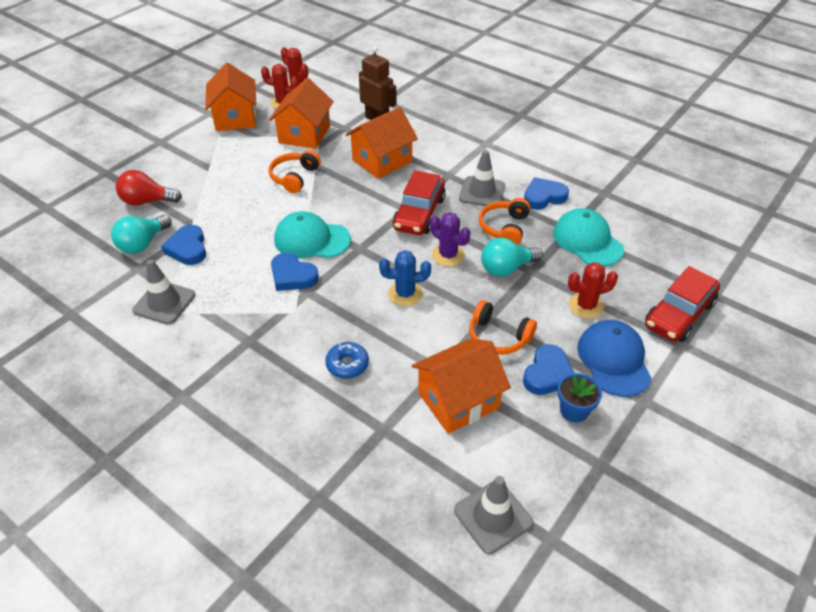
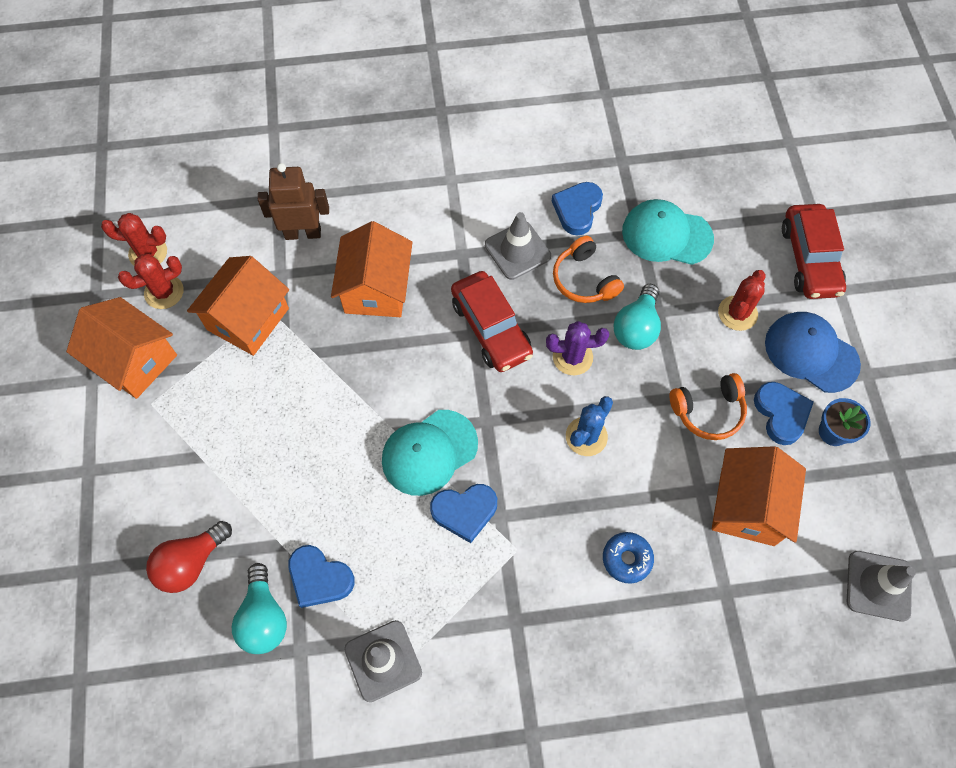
camera: 45 degrees left, 20 degrees up
(294, 177) = (312, 388): orange headphones -> none
(304, 134) = (248, 319): orange house -> orange house turned 60 degrees clockwise

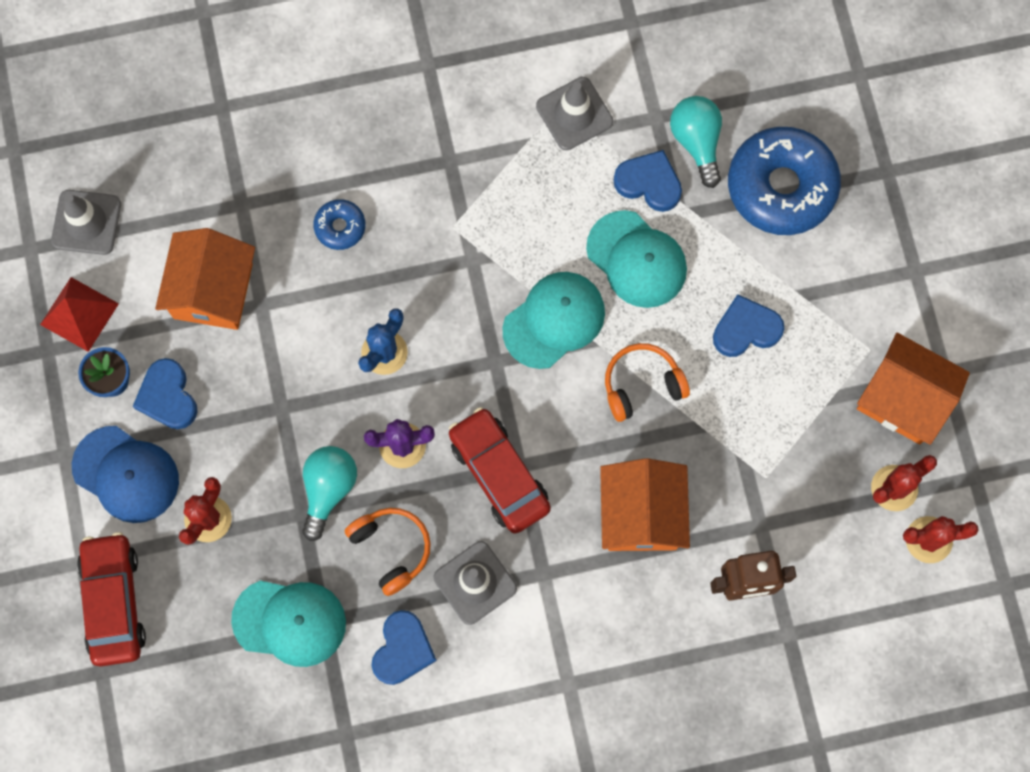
camera: 175 degrees right, 10 degrees up
(191, 563) = (781, 187): red light bulb -> blue donut
(248, 319) = (786, 461): orange house -> none
(344, 502) = (636, 259): none -> turquoise cap
(464, 512) = (509, 260): blue heart -> blue heart (746, 329)
(708, 411) = (249, 393): orange headphones -> orange headphones (642, 385)
(872, 495) = (79, 314): none -> red pyramid

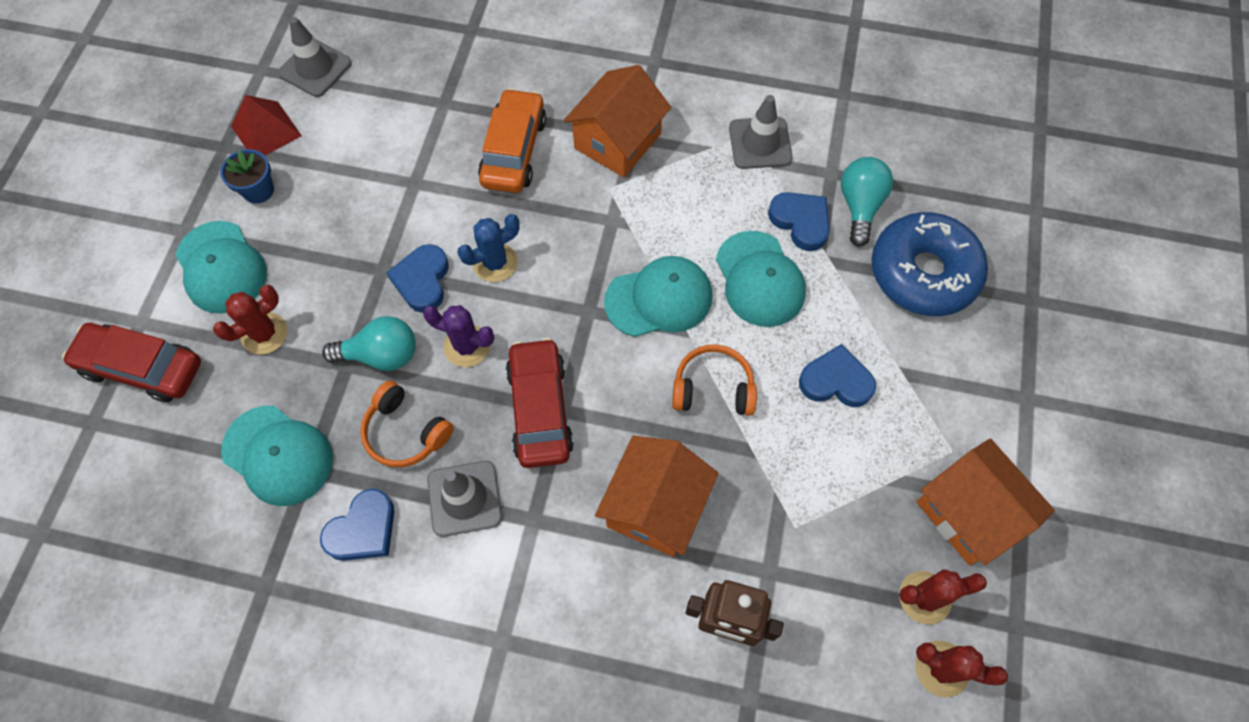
camera: 25 degrees right, 10 degrees down
(114, 602) = (142, 367): red car -> red car turned 90 degrees counterclockwise
(126, 474) = (221, 267): blue cap -> turquoise cap
(168, 397) = (294, 221): blue heart -> blue heart (422, 281)
(213, 291) = (381, 157): orange house -> orange house (617, 141)
(328, 489) = (381, 355): turquoise light bulb -> turquoise light bulb turned 45 degrees clockwise
(340, 227) = (514, 151): blue donut -> orange car
(391, 549) = (406, 432): orange headphones -> orange headphones turned 135 degrees clockwise

